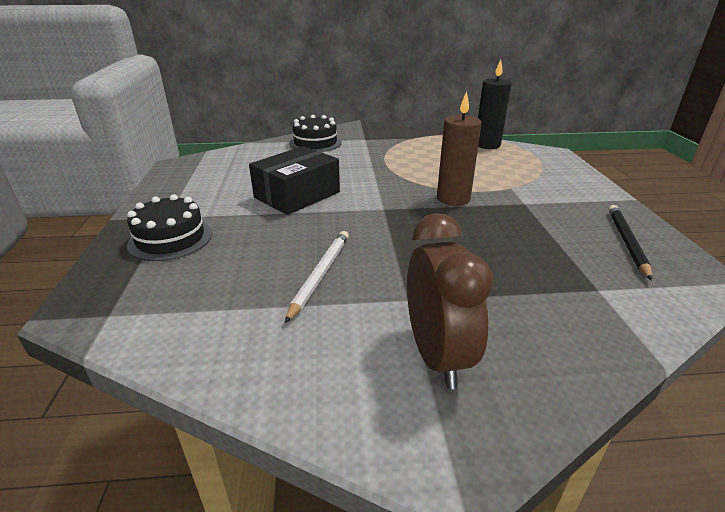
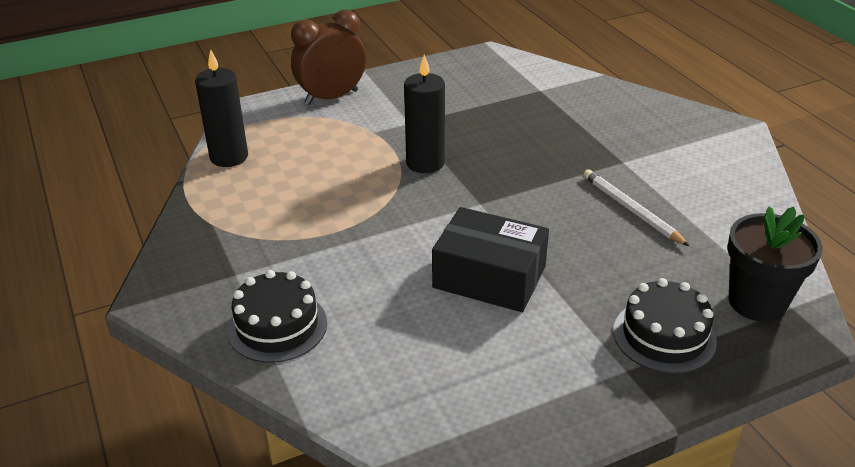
camera: 110 degrees left, 5 degrees up
(139, 296) = (757, 302): none -> black flower pot
(320, 275) = (631, 210): white pencil -> white pencil turned 60 degrees clockwise
(437, 355) = (669, 142): brown clock -> brown clock (331, 97)
(453, 198) = (425, 163): brown candle -> black candle
(627, 242) = (457, 77): black pencil -> none

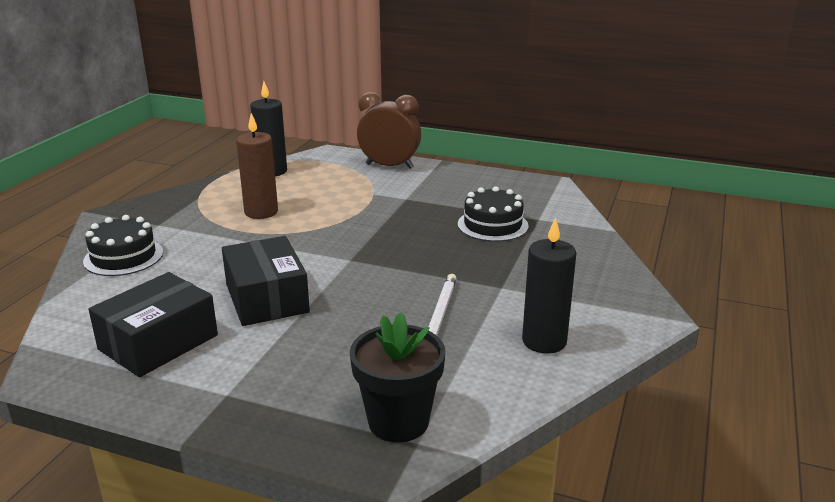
camera: 45 degrees right, 10 degrees down
(311, 204) = (261, 212): none -> brown candle
(425, 163) = (366, 223): black candle -> black candle (544, 341)
(490, 373) = (158, 342): none -> black box
(664, 336) = (290, 394): black cake -> black cake (492, 225)

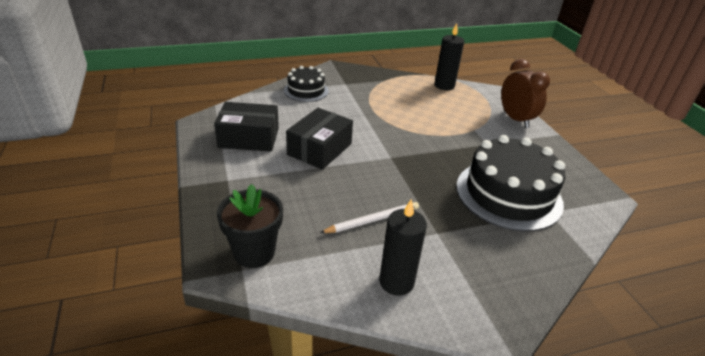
camera: 50 degrees right, 10 degrees up
(261, 212) = (398, 104): brown candle -> none
(492, 225) = (508, 194): black cake -> black cake, size x1.80

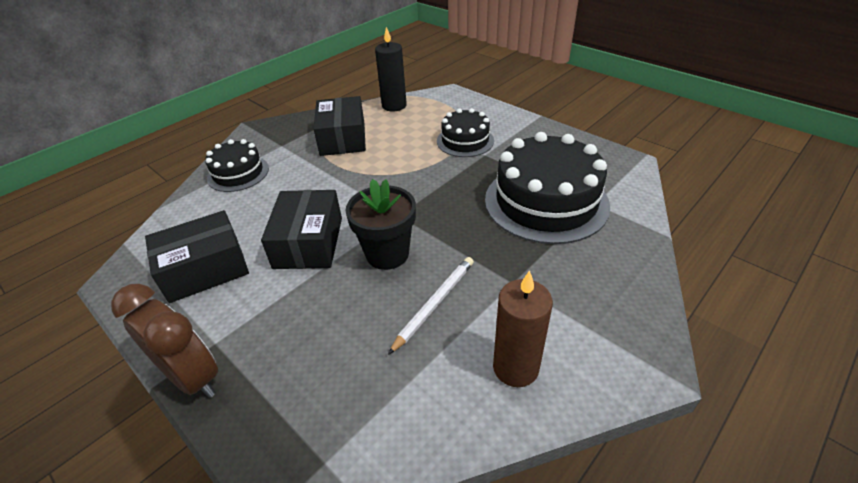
camera: 25 degrees left, 5 degrees up
(254, 252) = (323, 428): black flower pot -> black flower pot (387, 254)
(390, 94) = (343, 138): none -> black box
(396, 282) = (515, 367): black candle -> brown candle
(479, 129) = (465, 141): none -> black cake
(515, 119) = (491, 115): brown clock -> brown clock (192, 377)

